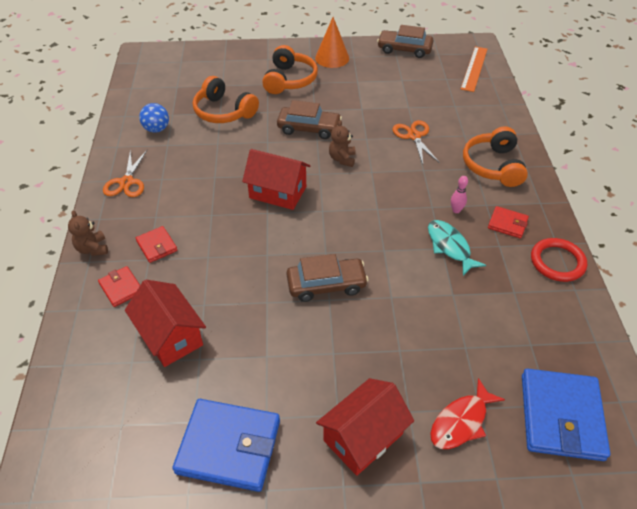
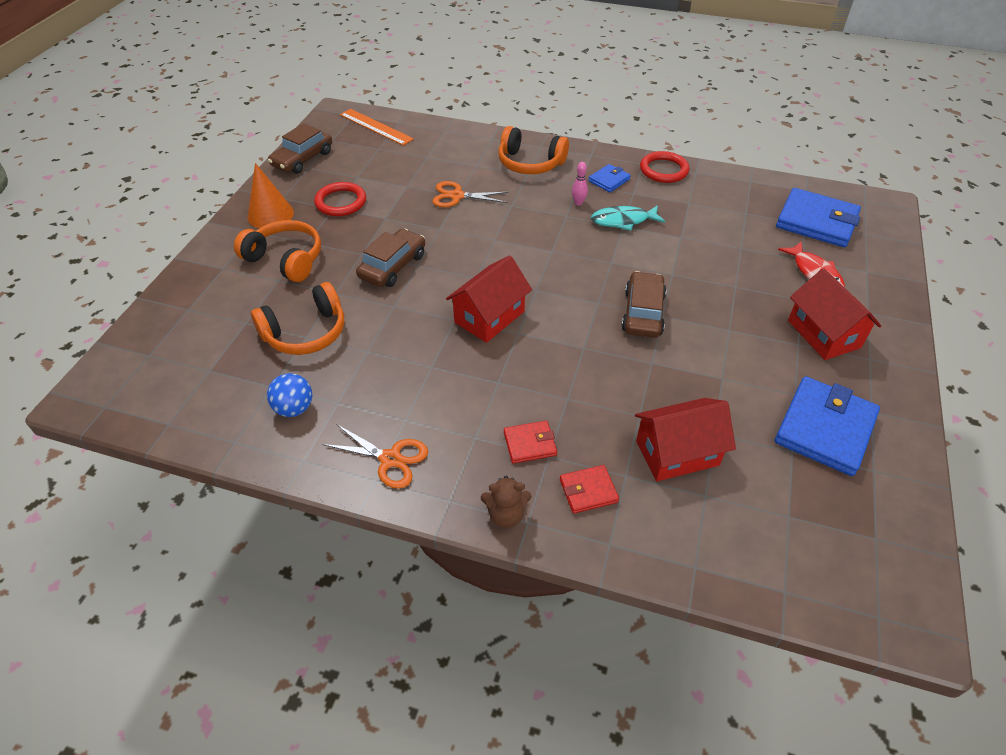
camera: 70 degrees left, 0 degrees up
(342, 159) = (462, 254): brown teddy bear -> none
(366, 82) = (341, 202): none -> red ring
(507, 224) = (609, 180): red wallet -> blue wallet

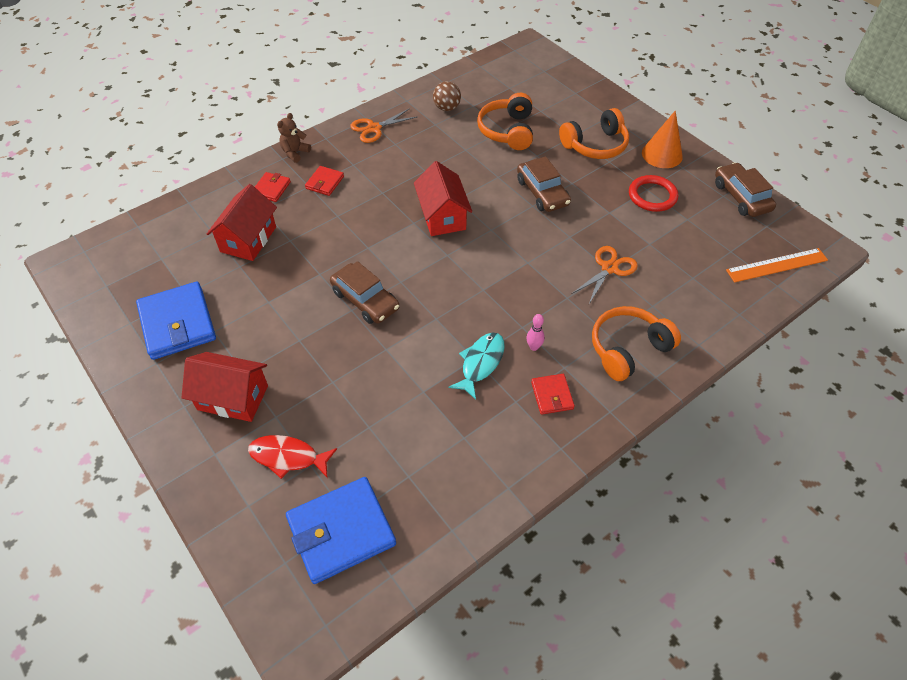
camera: 125 degrees right, 5 degrees up
(294, 408) = (447, 108): blue ball -> brown ball
(609, 180) = (552, 395): blue wallet -> red wallet
(663, 170) = (534, 458): red ring -> none

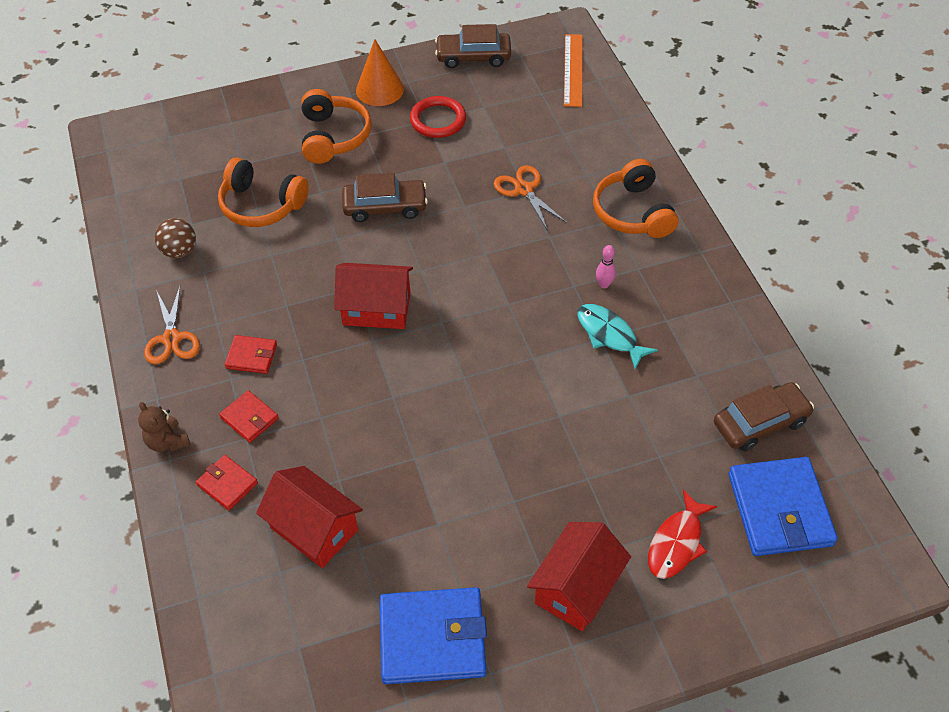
camera: 70 degrees left, 0 degrees up
(365, 300) = (478, 419): brown car -> brown car (760, 423)
(552, 395) = (669, 289): red wallet -> red wallet (251, 356)

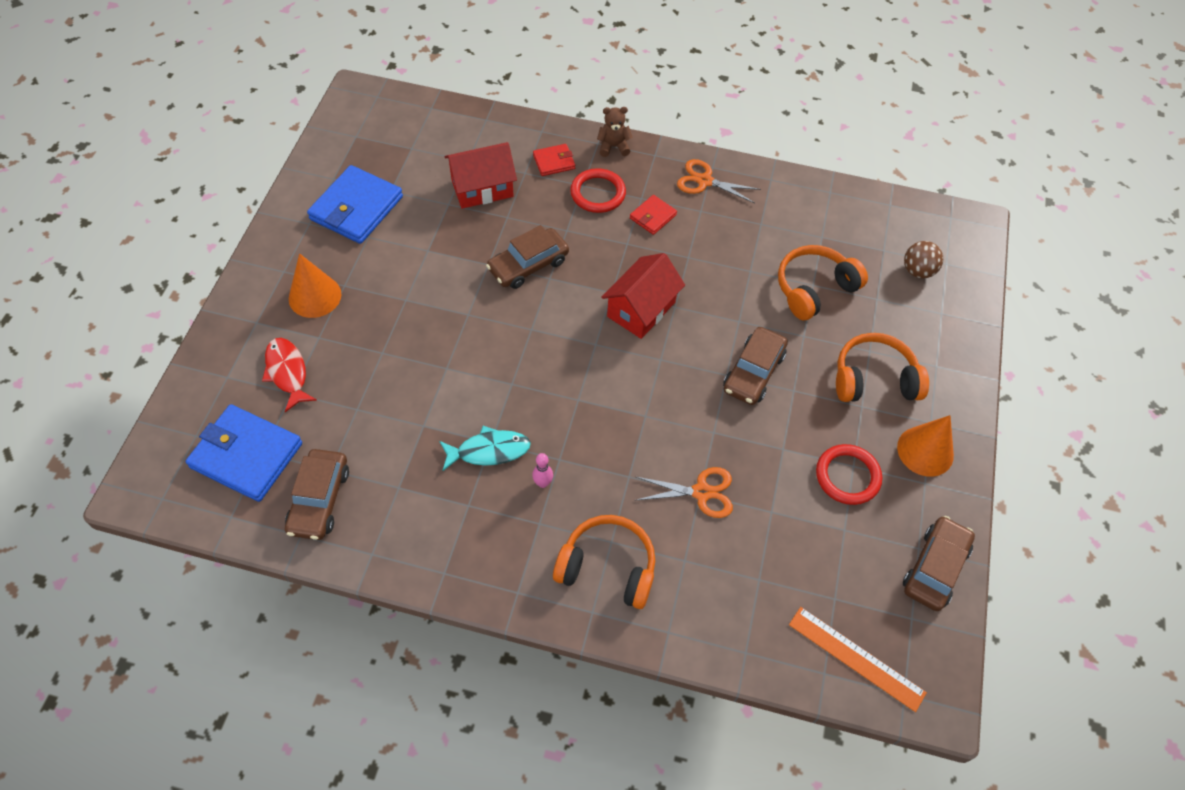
camera: 120 degrees right, 5 degrees up
(179, 251) = (794, 218): brown ball -> brown ball (917, 271)
(249, 418) = (598, 193): red wallet -> red ring
(333, 136) = (874, 379): orange headphones -> orange headphones turned 150 degrees clockwise
(390, 423) = (528, 265): none -> brown car
(576, 588) = (315, 296): red house -> orange cone

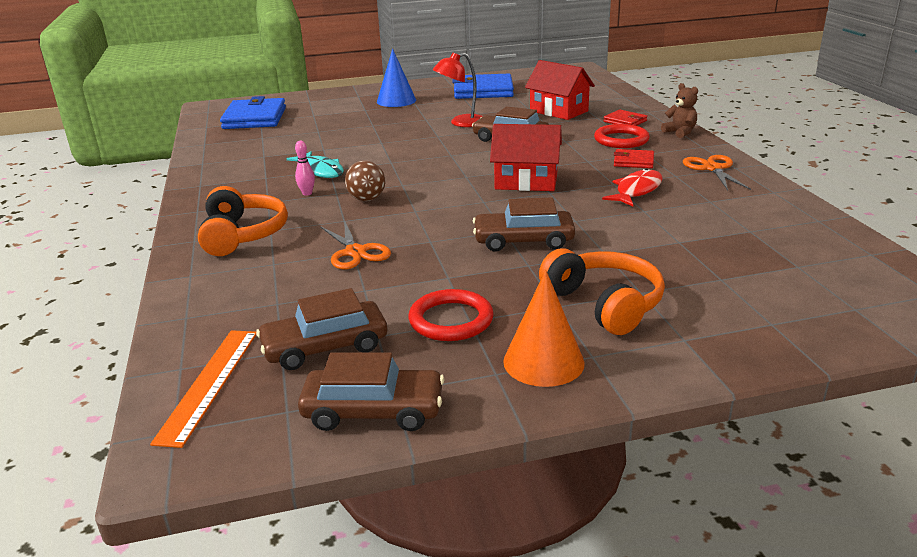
camera: 65 degrees right, 30 degrees down
(287, 372) = (328, 110): red fish -> red fish (636, 190)
(315, 296) = (396, 101): orange cone -> blue cone
(319, 500) = (235, 141): brown car -> brown car (325, 347)
(446, 278) = (461, 123): none -> red lamp
(814, 289) = (674, 243): orange headphones -> none
(917, 271) = (807, 292): brown ball -> brown ball (367, 199)

